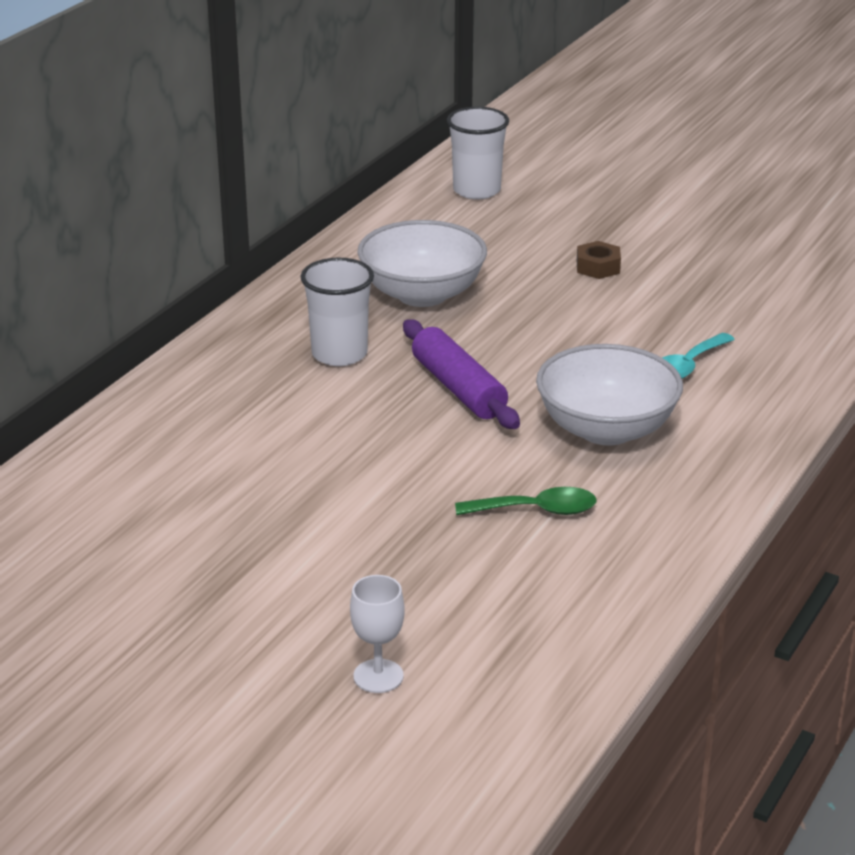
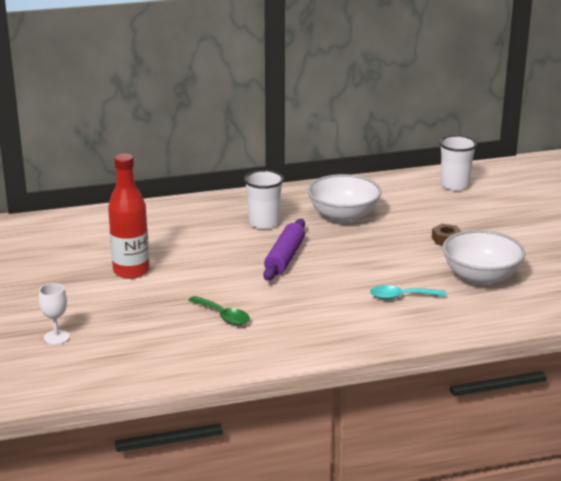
camera: 45 degrees right, 5 degrees down
(290, 518) = (131, 271): none -> red bottle
(606, 429) = (313, 302): white bowl -> white bowl (481, 277)

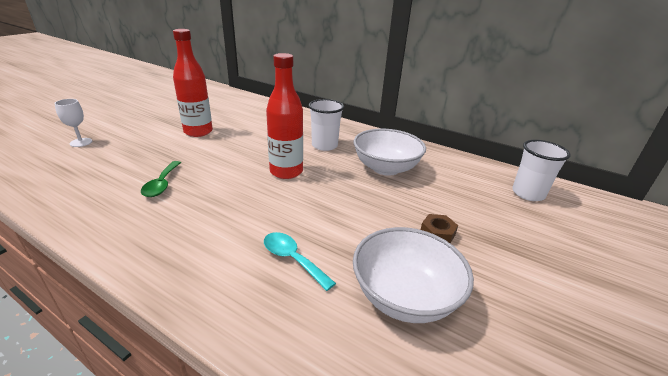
camera: 45 degrees right, 5 degrees up
(285, 258) = (286, 172): purple rolling pin -> red bottle

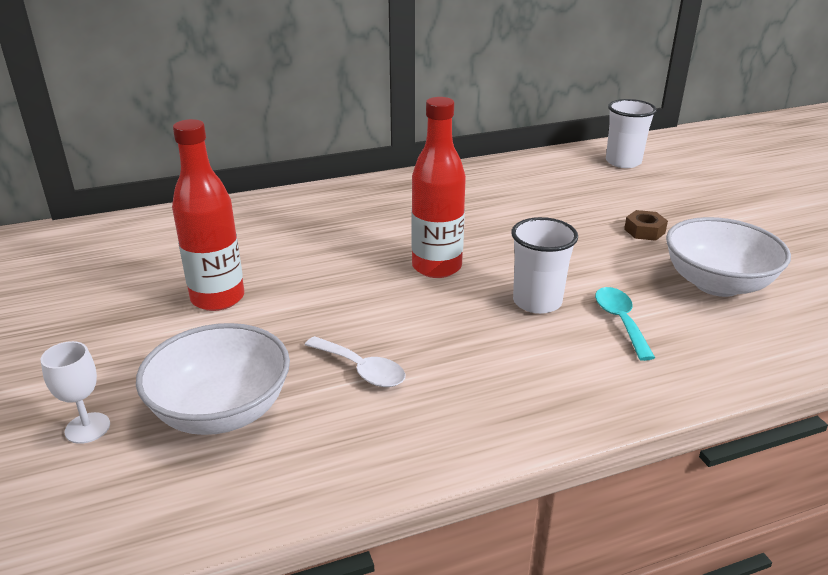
camera: 50 degrees left, 0 degrees up
(162, 184) = (361, 370): green spoon -> white spoon
(292, 259) = (620, 321): turquoise spoon -> turquoise spoon turned 90 degrees clockwise
(324, 145) = (398, 219): white cup -> white cup (537, 302)
(386, 168) = (500, 205): white bowl -> white bowl (222, 411)

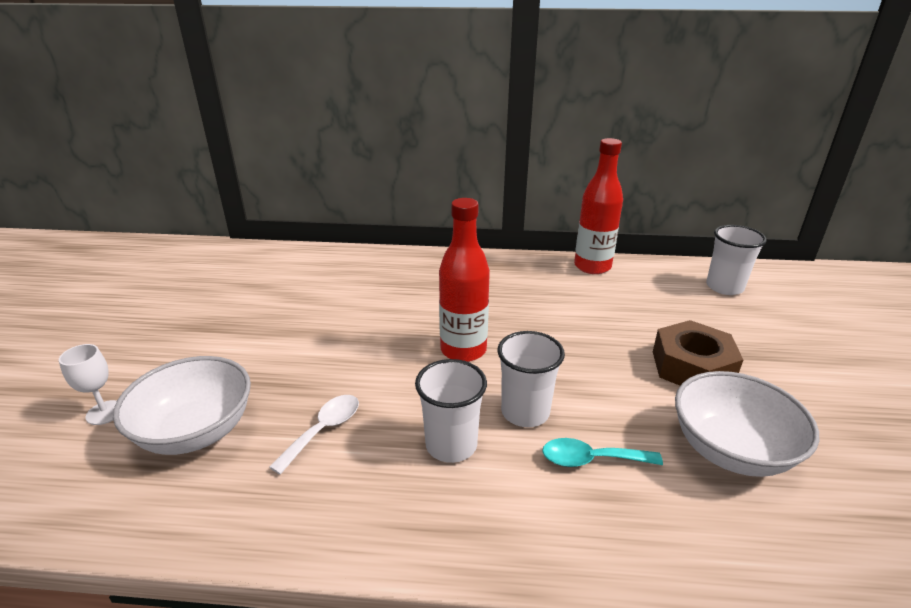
camera: 25 degrees right, 0 degrees up
(218, 298) = (276, 330): red bottle -> red bottle (592, 266)
(361, 370) = (324, 430): white spoon -> white spoon turned 120 degrees counterclockwise
(494, 345) = (451, 445): none -> white cup
(620, 321) = (591, 459): turquoise spoon -> turquoise spoon turned 105 degrees counterclockwise
(644, 231) = (692, 367): brown nut -> brown nut, size x1.97

